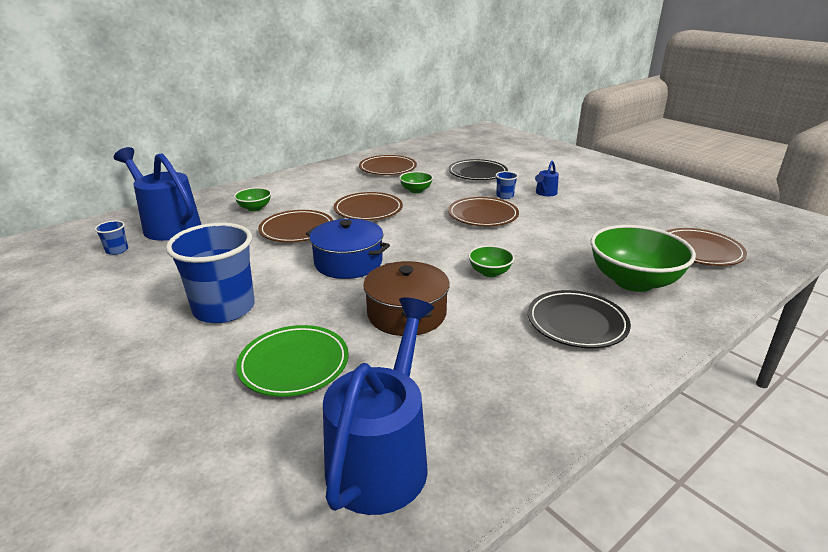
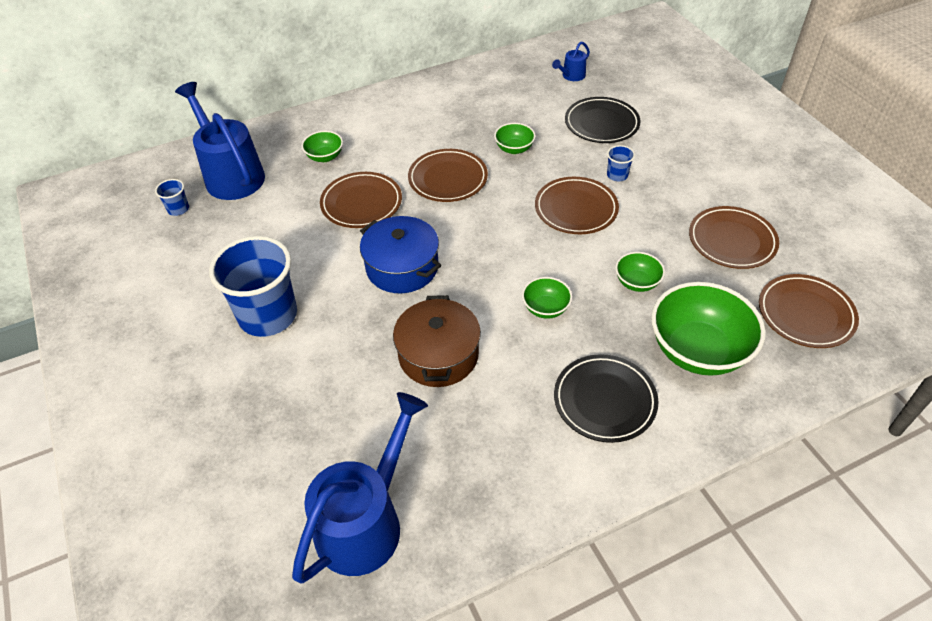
camera: 15 degrees right, 20 degrees up
(294, 364) = (317, 402): green plate -> none
(387, 168) = (494, 99): brown plate -> brown plate (732, 241)
(545, 193) = (669, 177): blue watering can -> blue watering can (571, 76)
(557, 249) = (637, 282): none -> green bowl

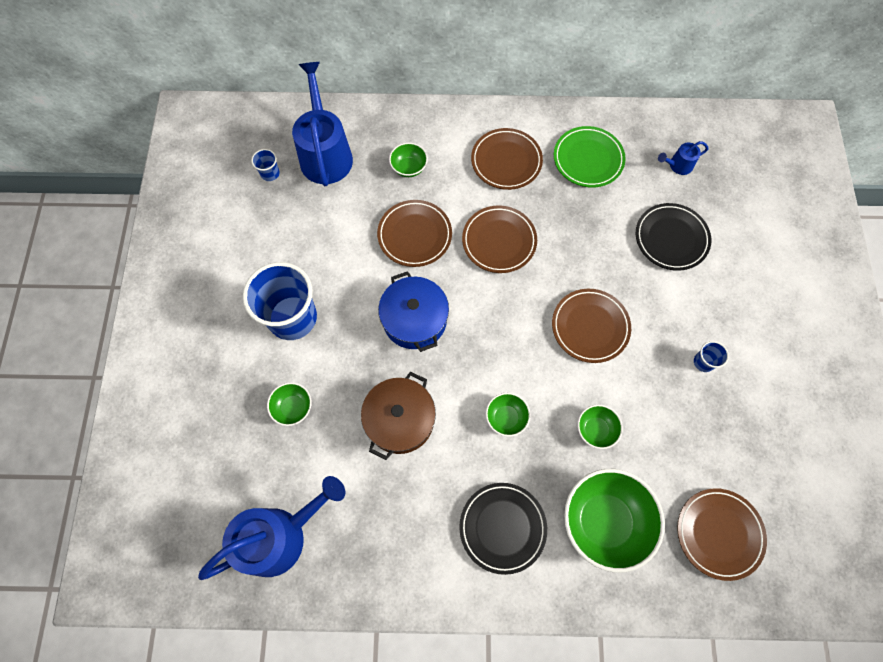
camera: 25 degrees right, 20 degrees up
(491, 97) = (588, 159): none -> green plate
(514, 149) = (574, 232): green bowl -> green bowl (293, 408)
(617, 175) = (649, 306): blue cup -> blue cup (703, 362)
(732, 241) = (705, 427): brown plate -> brown plate (506, 161)

